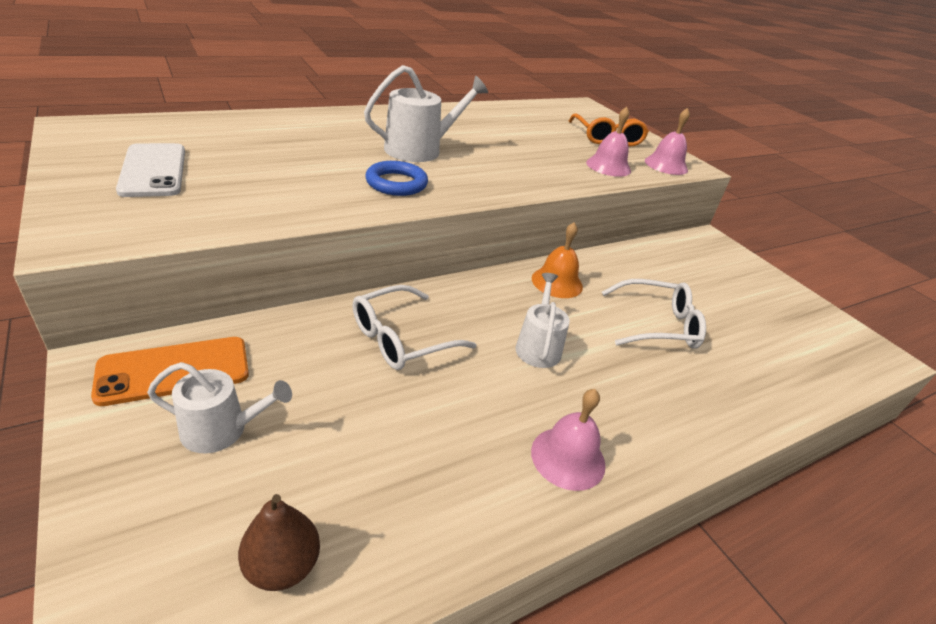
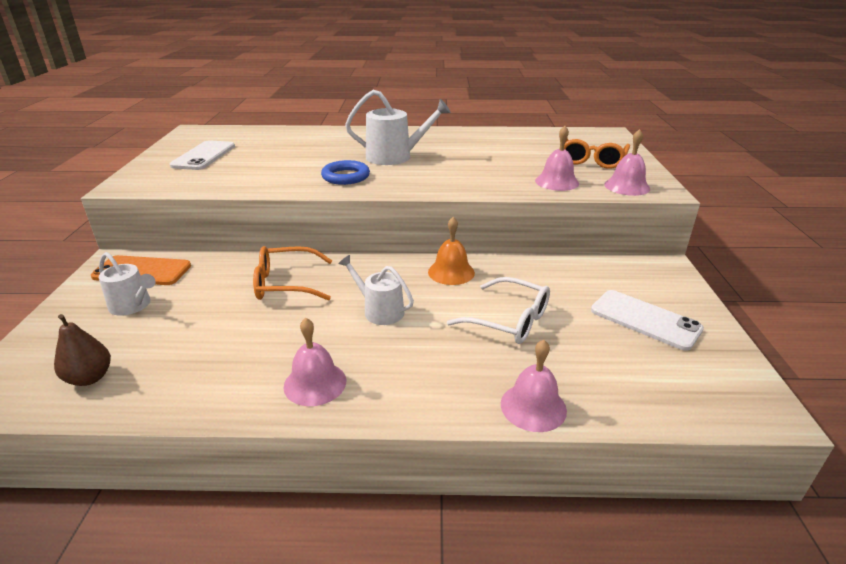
camera: 35 degrees right, 5 degrees down
(400, 339) = (285, 283): white glasses -> orange glasses
(538, 346) = (379, 311): white watering can -> white watering can turned 90 degrees counterclockwise
(747, 296) = (645, 320): none -> white phone
(761, 409) = (533, 406): none -> pink bell

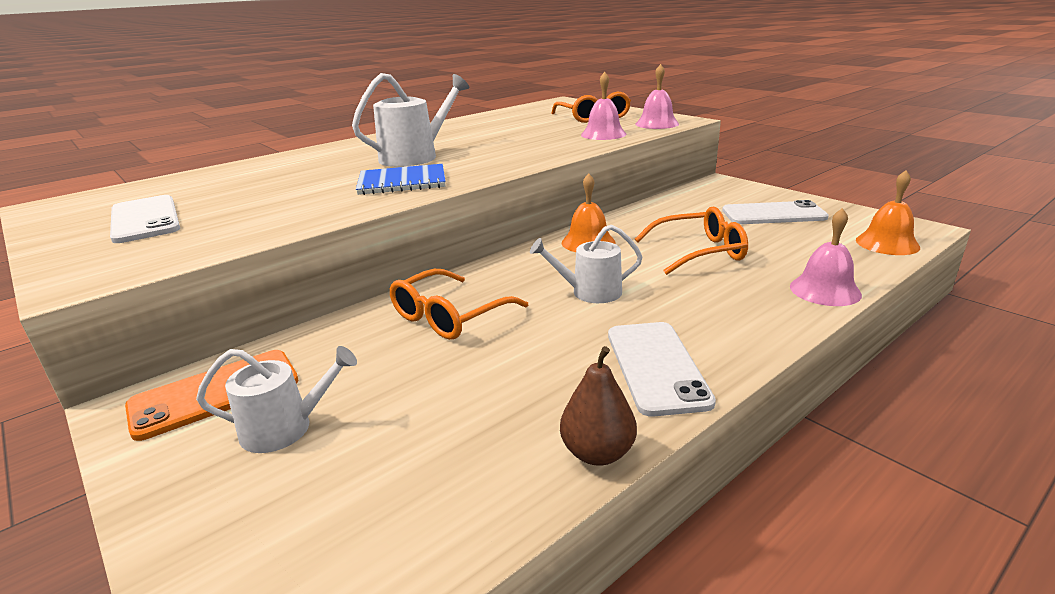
camera: 40 degrees left, 5 degrees down
(90, 378) = (393, 521): brown pear -> brown pear (597, 453)
(315, 383) = (656, 367): pink bell -> white phone
(345, 176) = (402, 182): blue ring -> blue notebook
(510, 321) = (700, 252): white glasses -> orange glasses
(691, 404) = (887, 243): none -> orange bell

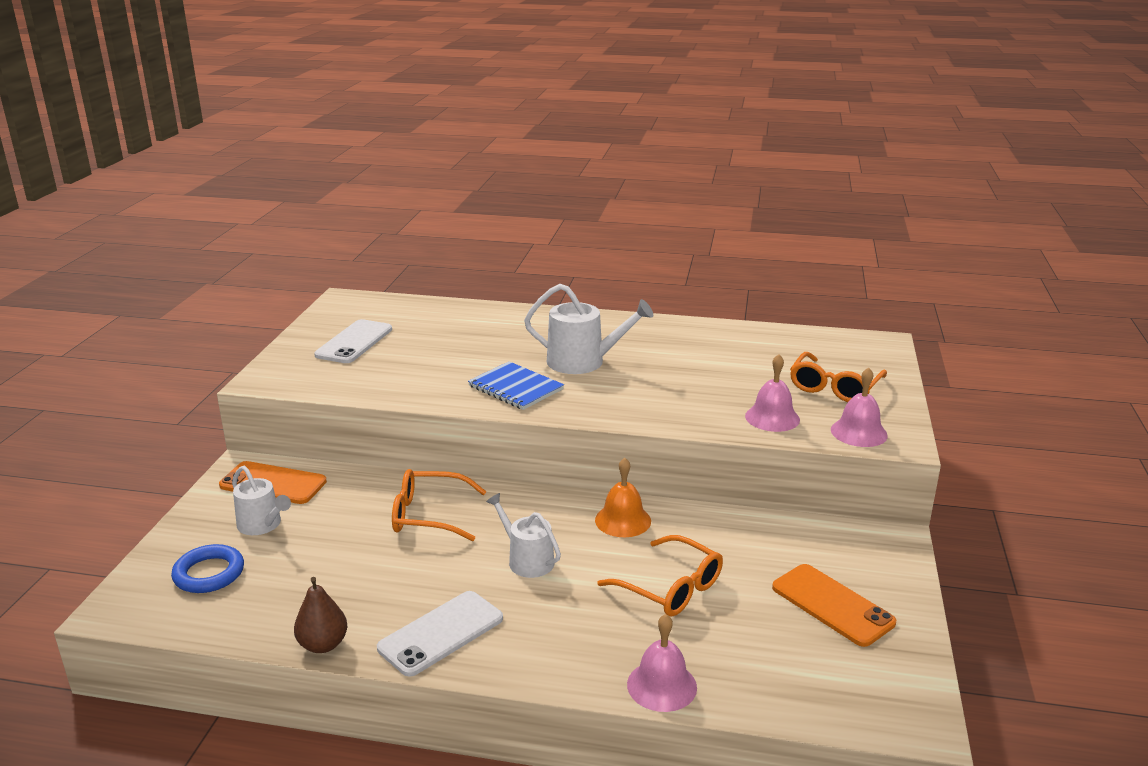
camera: 50 degrees right, 0 degrees up
(316, 513) = (209, 573): none -> blue ring
(773, 214) = (832, 605): white phone -> orange phone
(887, 243) = (836, 704): orange bell -> none

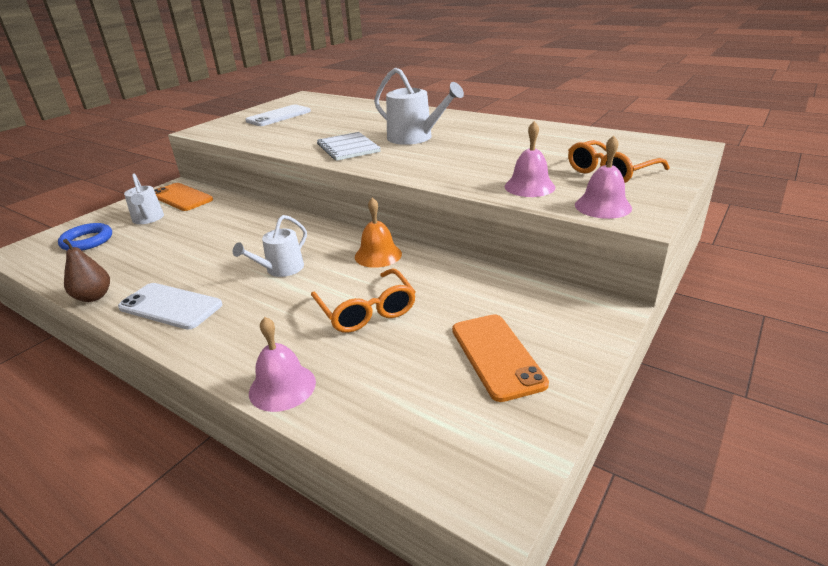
camera: 25 degrees right, 5 degrees up
(427, 515) = (248, 229): orange glasses -> none
(441, 633) = (171, 306): white phone -> white phone turned 45 degrees clockwise
(516, 388) = (348, 148): blue notebook -> white notebook
(527, 560) = (281, 269): white watering can -> white watering can turned 120 degrees counterclockwise

